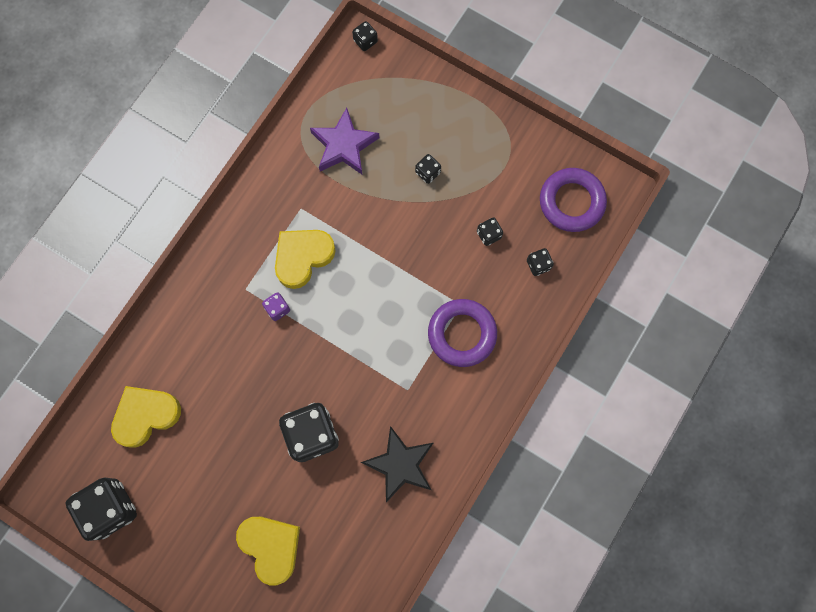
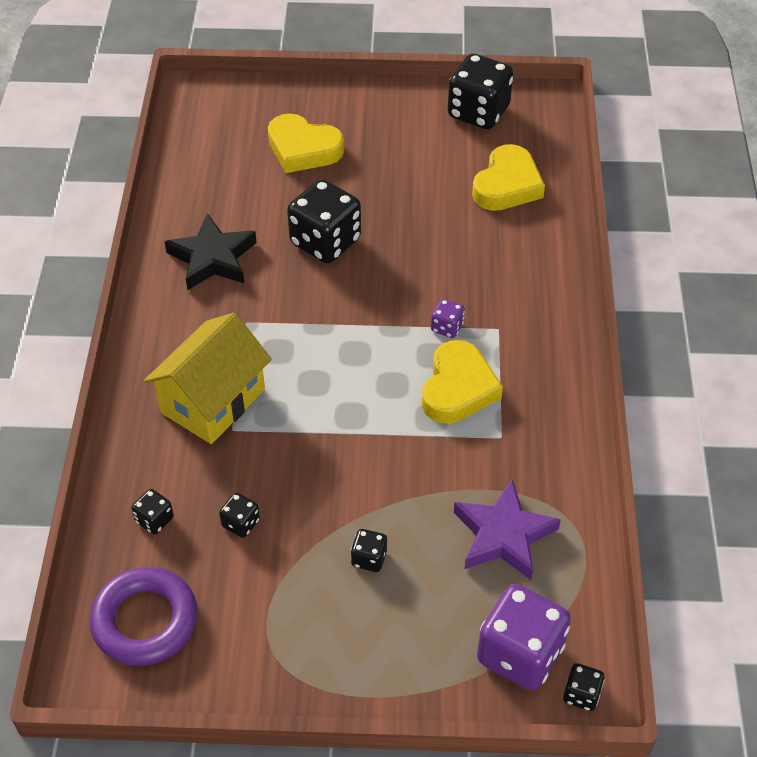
camera: 150 degrees right, 25 degrees down
(381, 77) = (520, 654): none -> purple dice
(462, 334) = (213, 401): purple ring -> yellow house

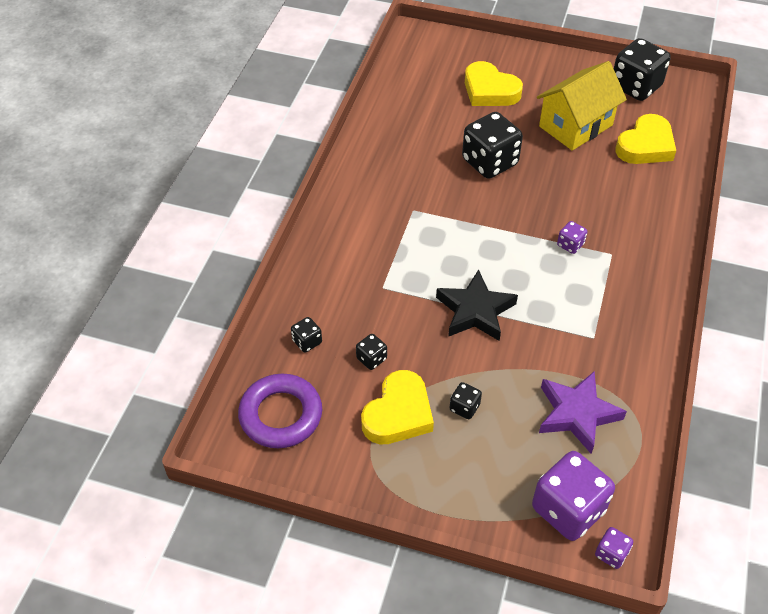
camera: 15 degrees right, 0 degrees up
(212, 258) = (400, 158): black star -> black star (475, 311)
(213, 401) = (373, 263): yellow house -> yellow house (575, 126)
(458, 388) = (567, 293): yellow heart -> yellow heart (398, 413)
(581, 694) = (611, 554): black dice -> purple dice

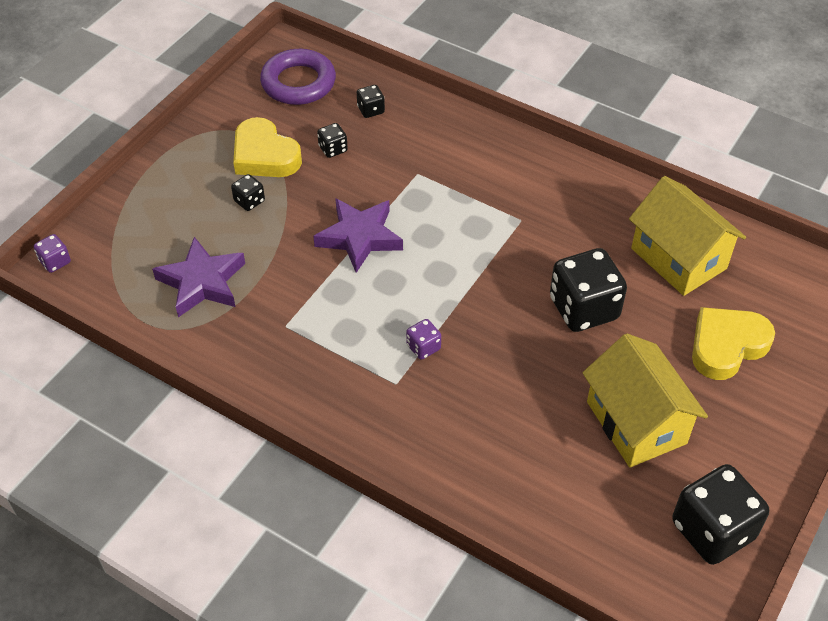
camera: 105 degrees right, 0 degrees up
(418, 119) = (678, 258): none -> yellow house
(475, 311) = (359, 237): black star -> purple star
(568, 509) = (111, 245): purple dice -> none
(645, 146) = (578, 493): yellow heart -> none

